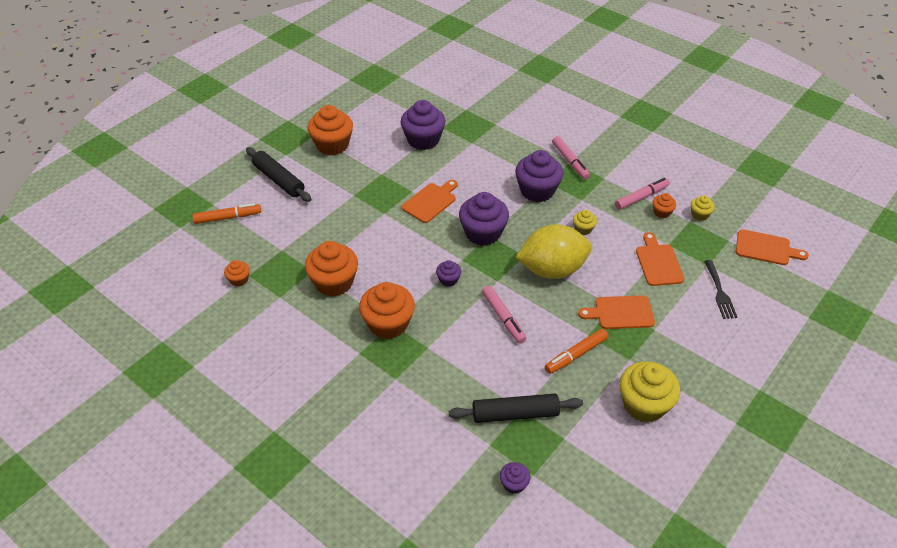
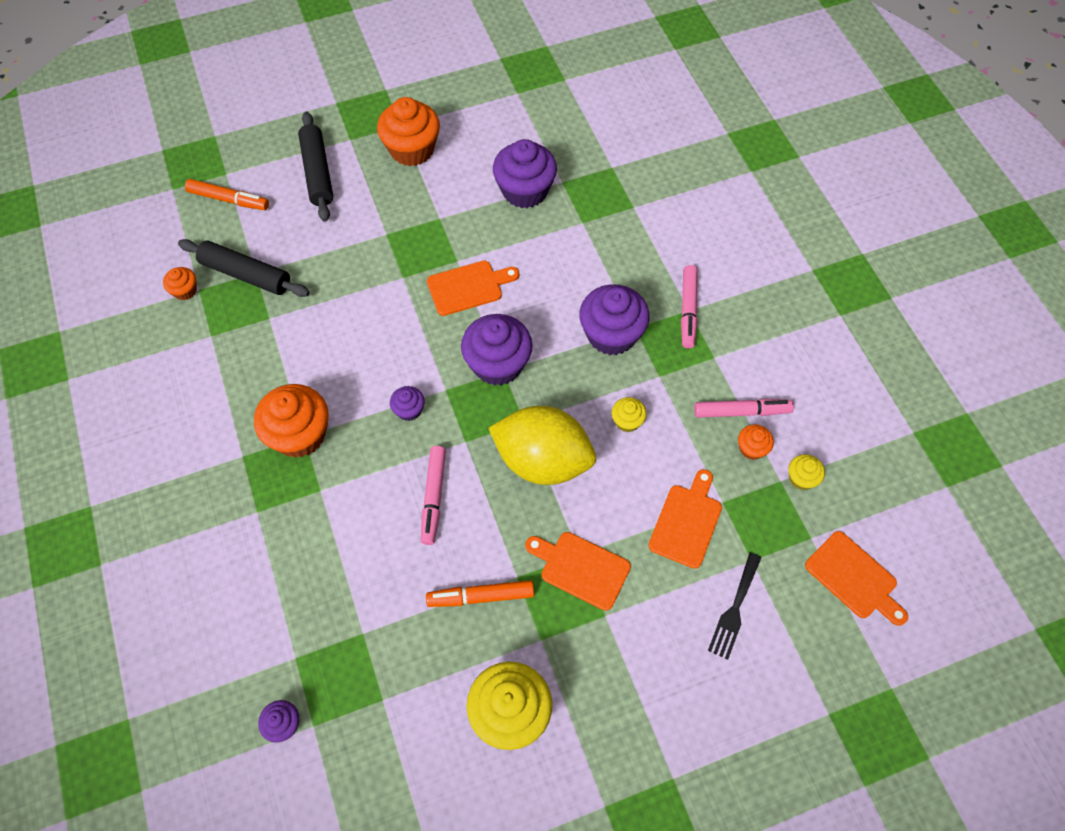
camera: 30 degrees right, 15 degrees up
(334, 282) = (280, 346): orange cupcake -> none
(515, 414) = (351, 635): black rolling pin -> black rolling pin (246, 275)

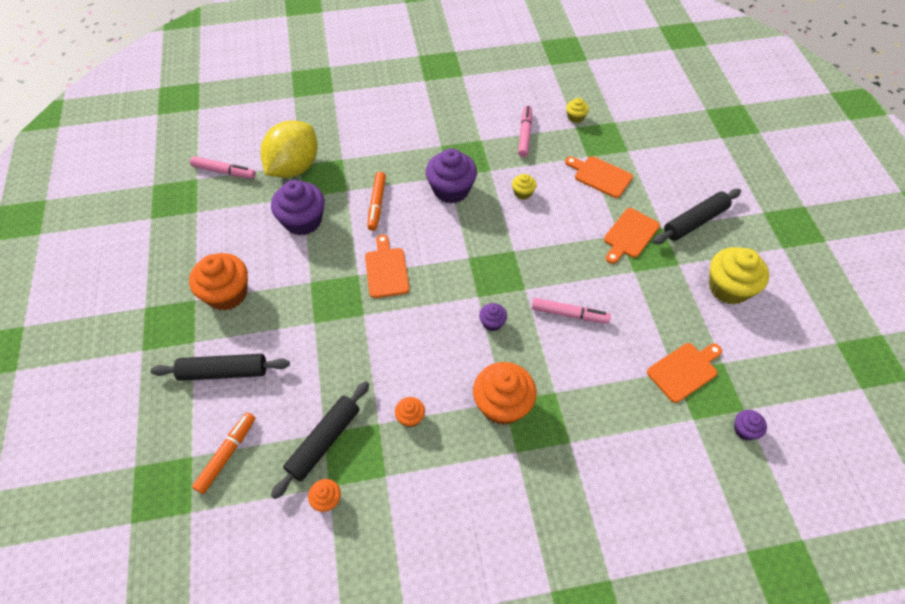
camera: 80 degrees left, 5 degrees down
(481, 596) = (648, 294): orange marker -> orange marker (377, 204)
(497, 364) = (462, 260): purple cupcake -> none
(542, 460) = (547, 244): yellow lemon -> yellow lemon (294, 167)
(627, 664) = (695, 222): none -> black rolling pin
(688, 310) = (441, 146): pink marker -> pink marker (224, 172)
(734, 610) = (659, 165): black fork -> none
(751, 448) = (552, 135): orange cupcake -> orange cupcake (410, 417)
(854, 578) = (641, 109): orange cutting board -> orange cutting board (684, 370)

